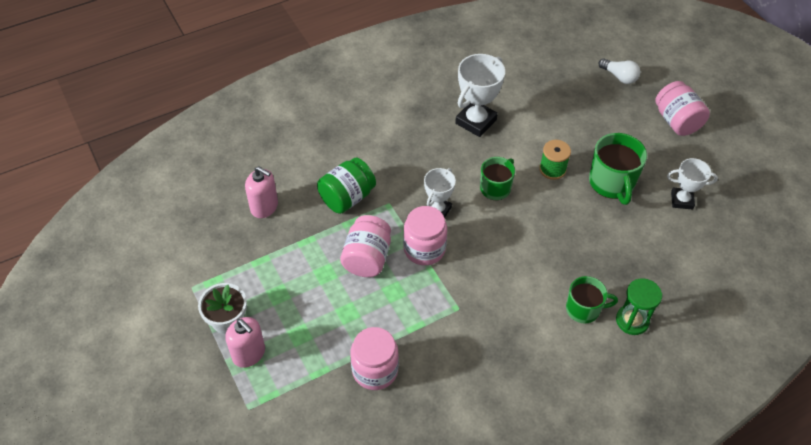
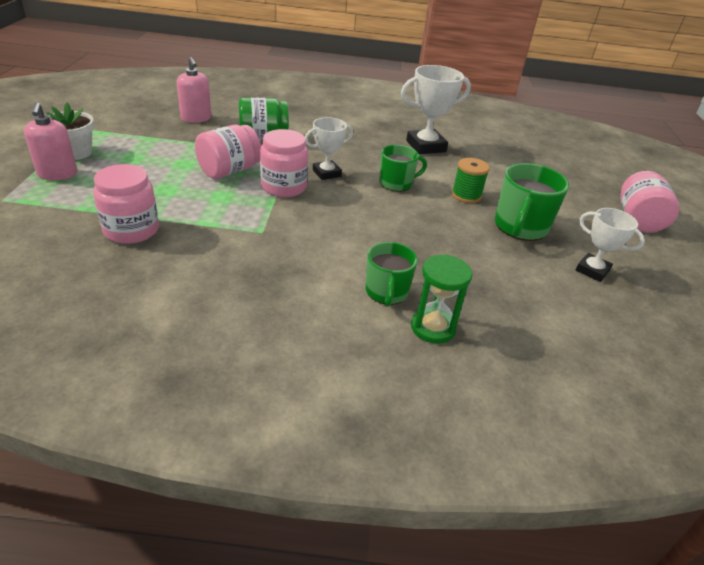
camera: 30 degrees right, 15 degrees down
(583, 309) = (386, 292): green mug -> green mug turned 60 degrees clockwise
(619, 77) = (598, 174): white light bulb -> none

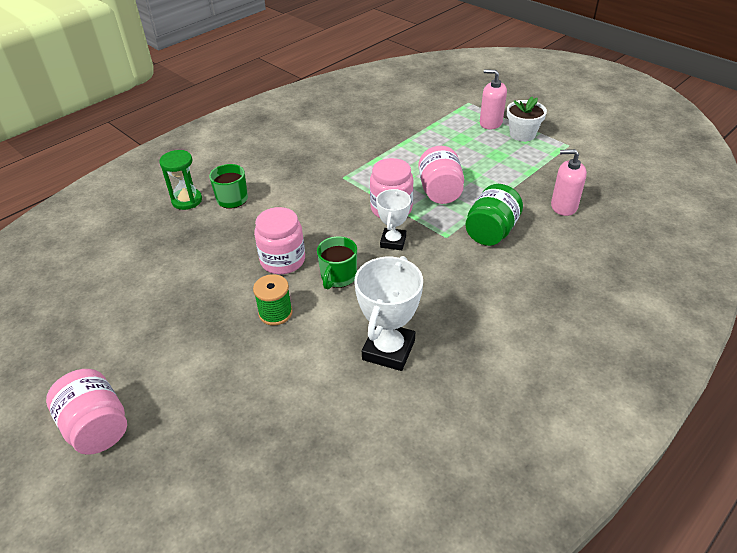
camera: 135 degrees right, 5 degrees up
(131, 230) = (393, 133): pink jar -> pink jar (283, 260)
(520, 227) = (201, 314): green mug -> none
(592, 270) = (115, 315): white trophy -> none

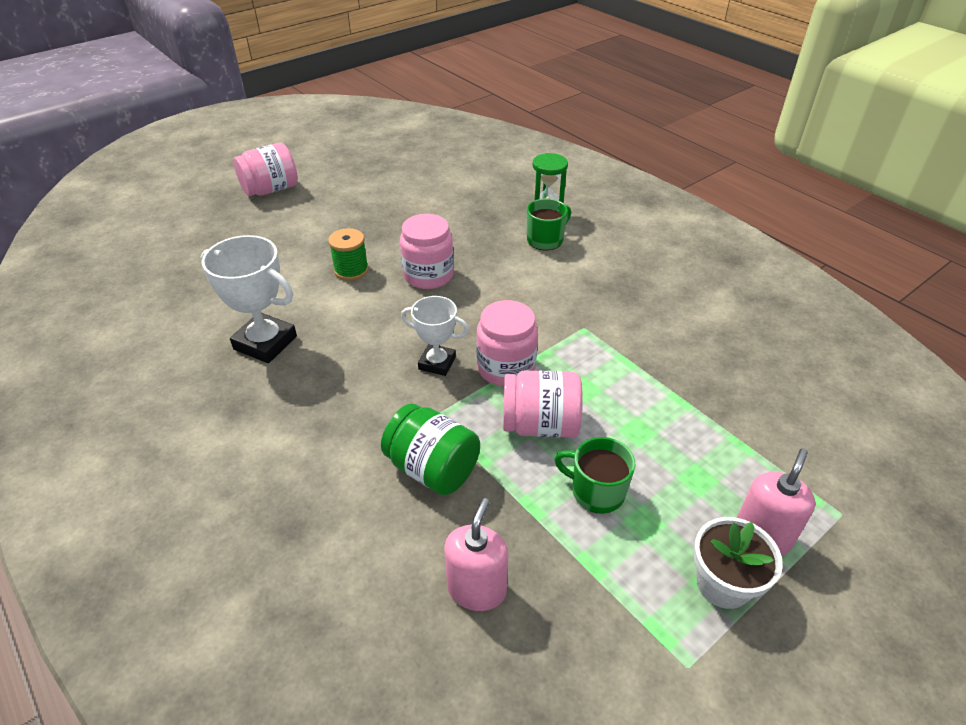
camera: 95 degrees right, 0 degrees up
(338, 277) = (388, 314): green mug -> green mug (596, 491)

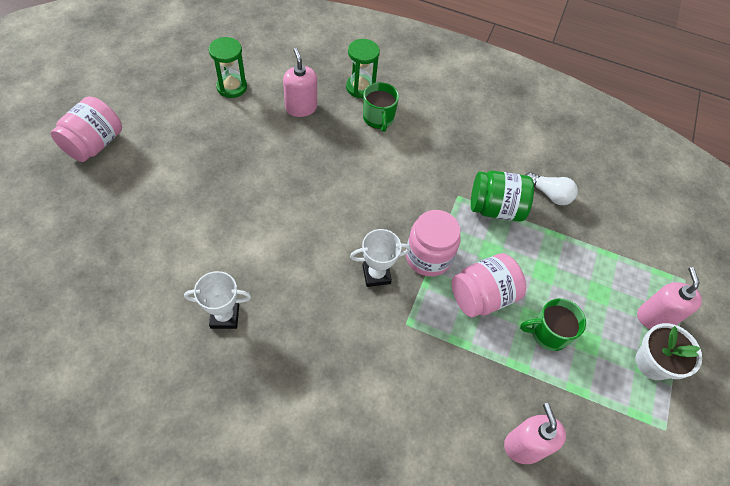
camera: 35 degrees left, 15 degrees up
(265, 343) = (225, 316): white trophy -> white trophy, size x0.63
(351, 270) = (242, 210): green spool -> none
(420, 181) = (232, 87): none -> green hourglass
(428, 275) = (311, 190): pink jar -> none
(432, 469) = (436, 369): green jar -> green jar (495, 208)
(472, 211) = (301, 108): none -> pink soap dispenser
(545, 240) = (378, 118): green mug -> green mug turned 150 degrees clockwise
(701, 362) = (549, 194): none -> white light bulb

